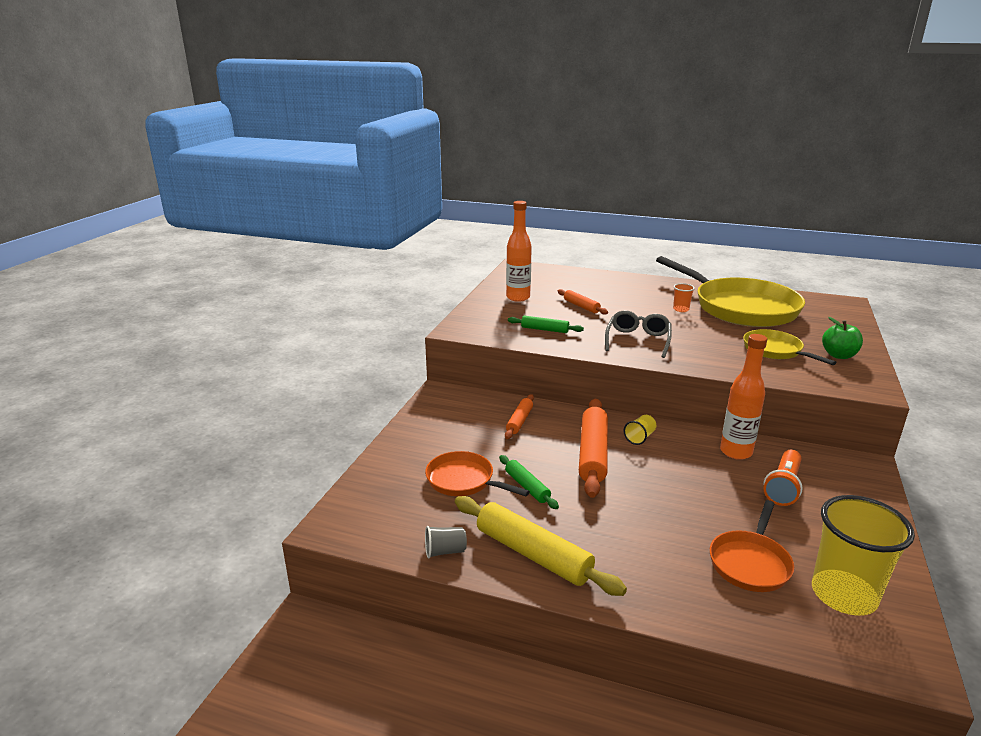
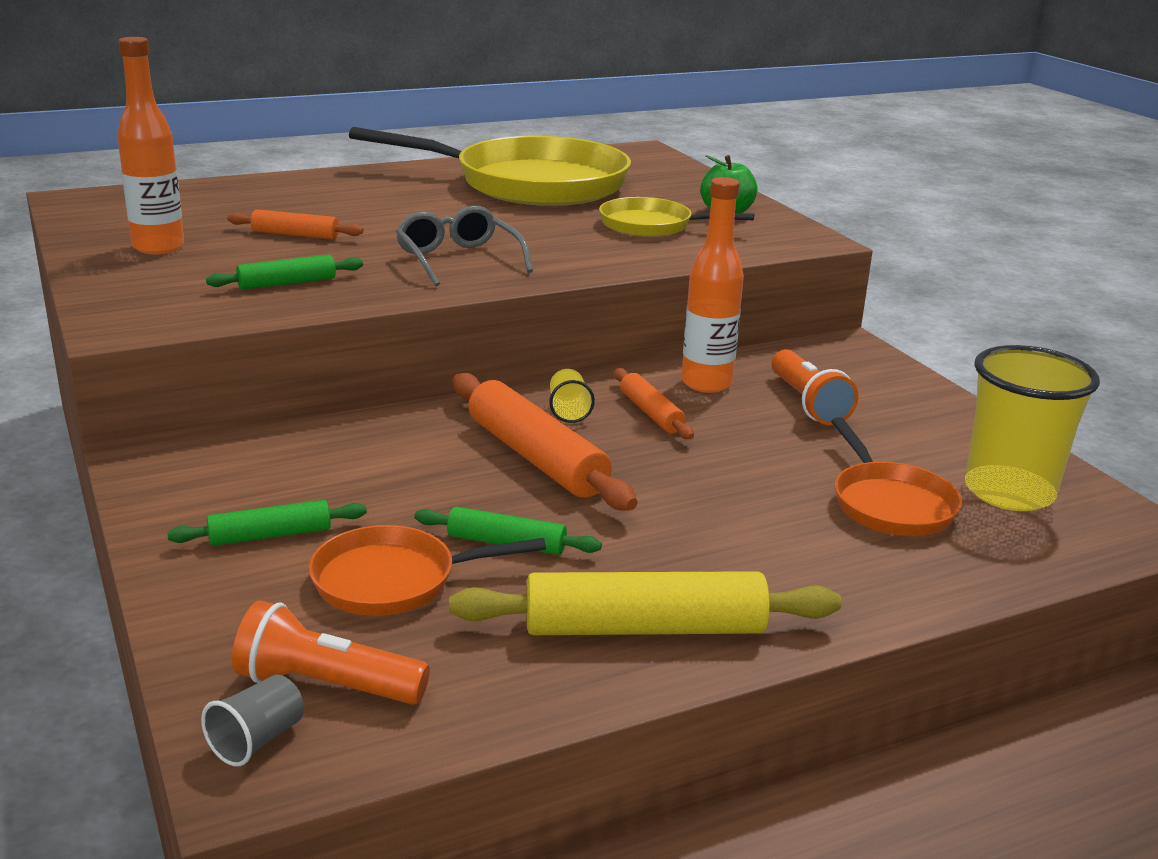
camera: 45 degrees left, 0 degrees up
(390, 509) = (325, 685): none -> orange flashlight
(445, 440) = (270, 535): none -> green rolling pin
(445, 551) = (514, 695): grey cup -> grey cup (257, 740)
(519, 421) = (360, 456): orange rolling pin -> orange rolling pin (651, 413)
(681, 309) = (455, 204): orange cup -> none

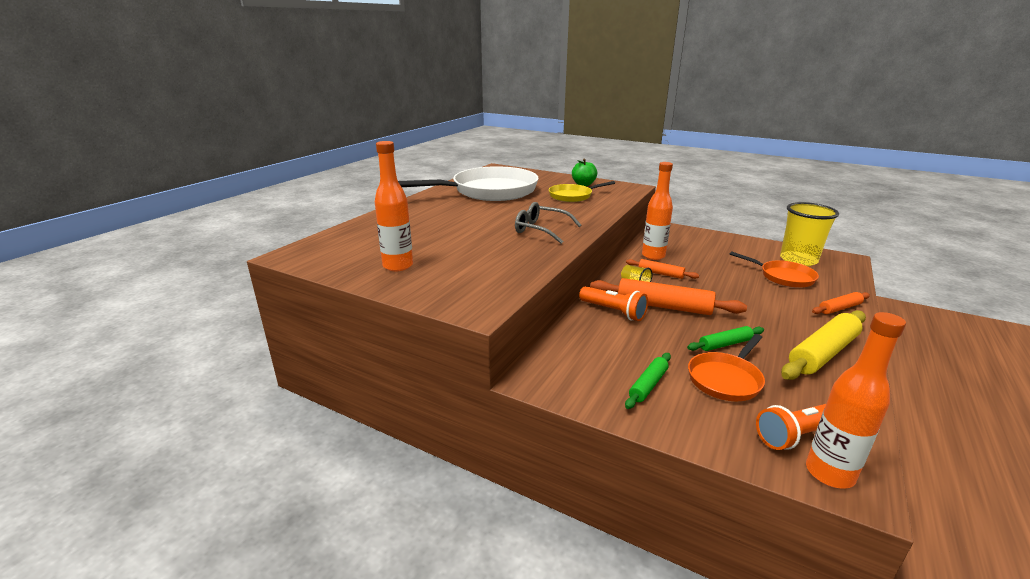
camera: 35 degrees left, 0 degrees up
(257, 740) = (829, 473): grey cup -> orange bottle
(287, 283) = (500, 262): green rolling pin -> none
(295, 235) = (448, 240): orange rolling pin -> orange rolling pin (839, 308)
(529, 184) = (489, 191): yellow pan -> white pan
(808, 403) = (694, 251): orange flashlight -> orange flashlight (613, 312)

